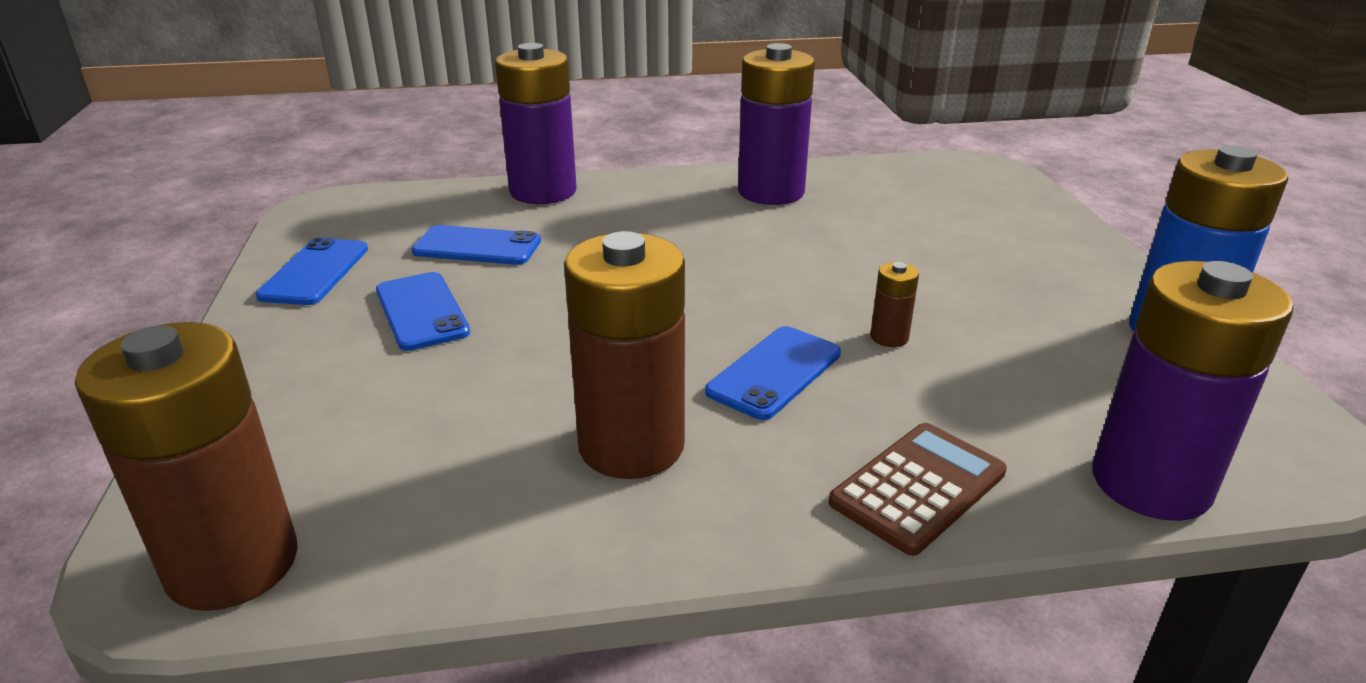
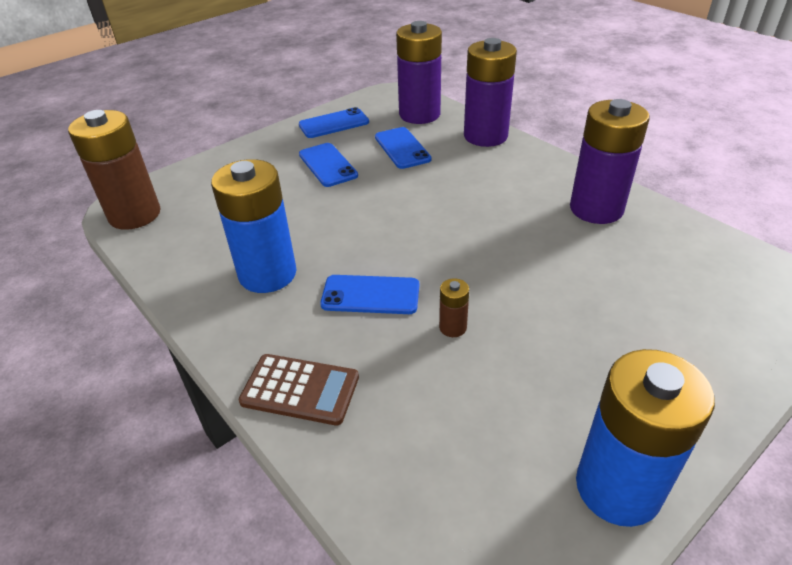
camera: 60 degrees right, 10 degrees up
(421, 311) = (328, 165): blue phone -> blue phone turned 60 degrees counterclockwise
(631, 446) = (267, 274): brown battery -> blue battery
(1150, 483) = (378, 505): purple battery -> purple battery (419, 114)

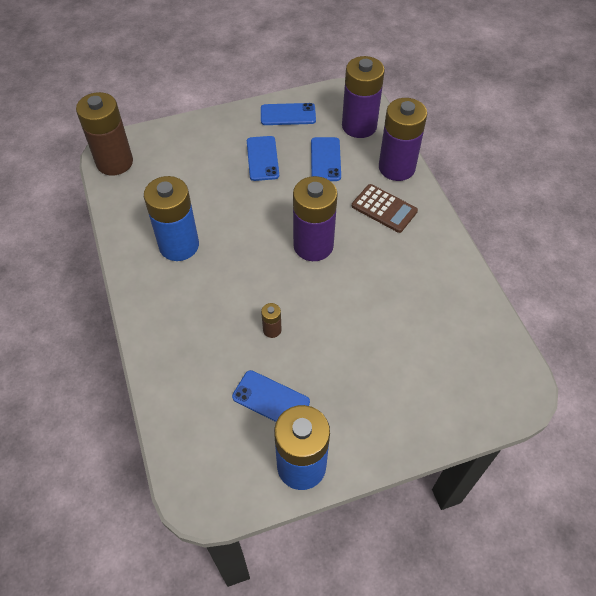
camera: 20 degrees right, 15 degrees up
(300, 389) = (162, 338): brown calculator -> brown calculator (384, 208)
(370, 295) = (234, 286): blue phone -> blue phone (271, 399)
(596, 209) = (431, 269): purple battery -> purple battery (313, 245)

